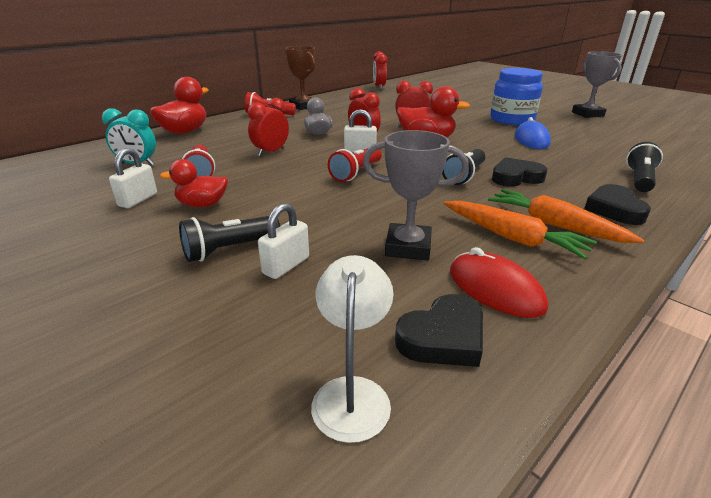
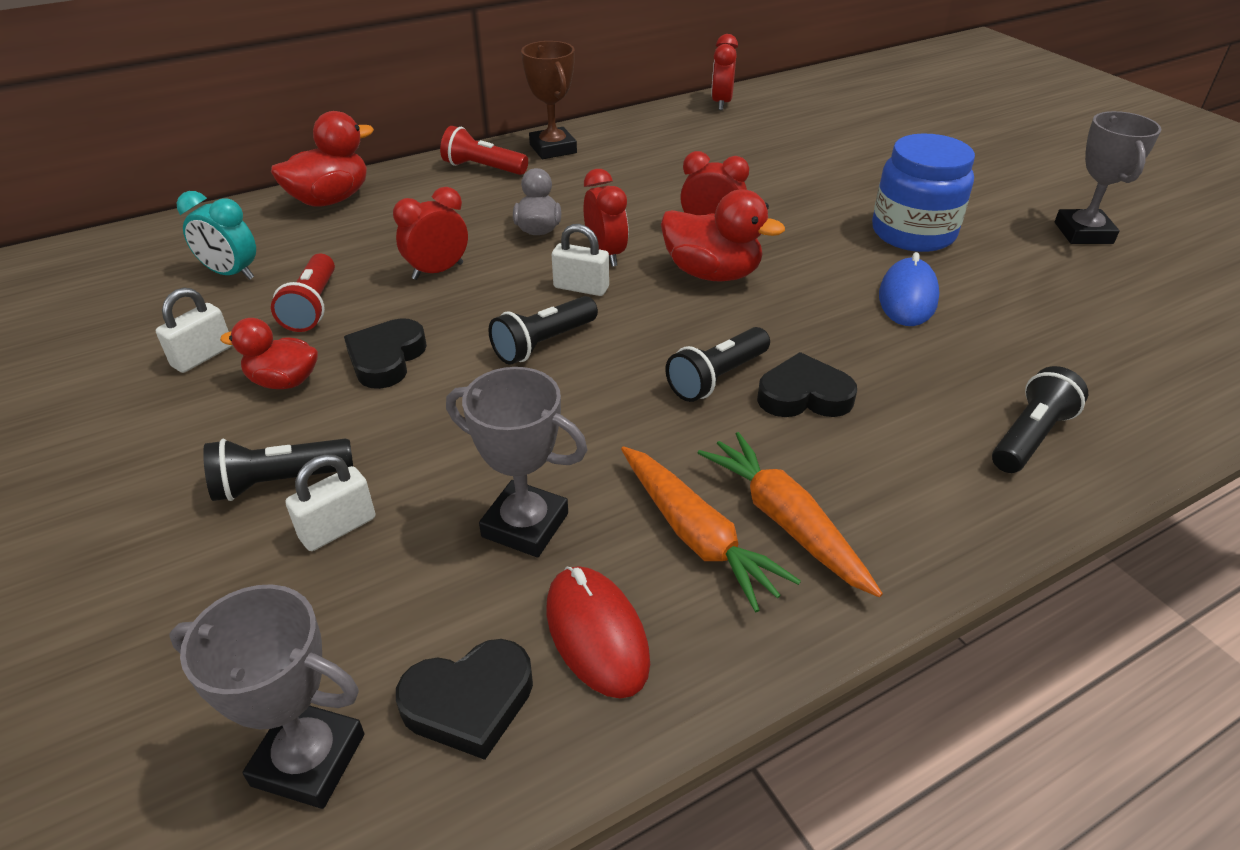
camera: 15 degrees right, 10 degrees up
(352, 393) = (308, 760): white lamp -> grey trophy
(356, 173) = (543, 343): red flashlight -> black flashlight
(614, 209) = (919, 503): black heart -> black heart (386, 358)

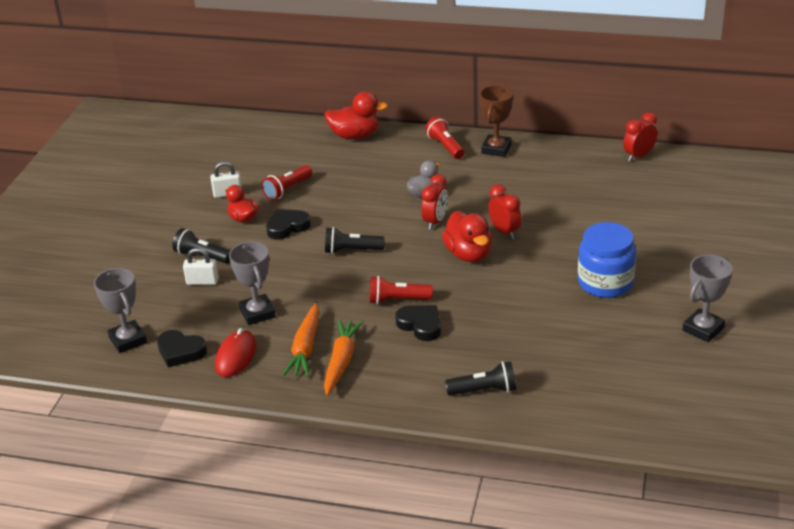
camera: 45 degrees right, 5 degrees down
(231, 274) = (275, 159): turquoise clock -> none
(437, 271) = (354, 196): red clock -> none
(581, 288) = (401, 233): white padlock -> none
(717, 378) = (397, 300): black flashlight -> red flashlight
(908, 297) = (540, 311): blue mouse -> none

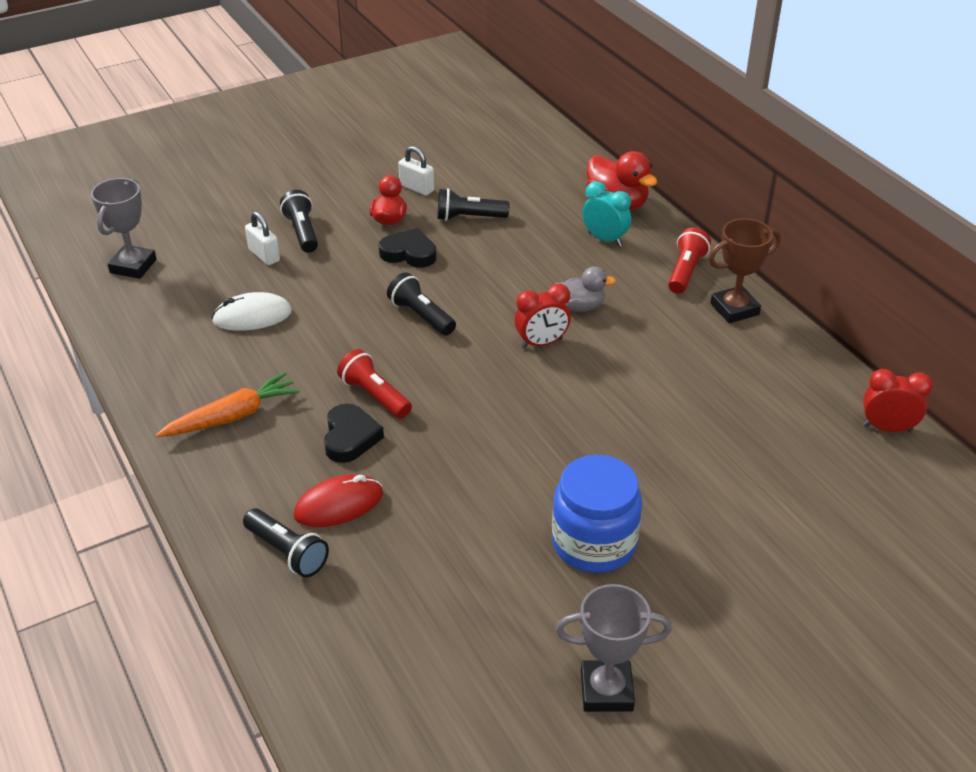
camera: 45 degrees right, 5 degrees up
(180, 351) = (146, 306): black heart -> none
(236, 356) = (172, 343): red mouse -> red mouse (339, 505)
(257, 313) = (252, 316): grey trophy -> white mouse
(287, 190) = (469, 217): red flashlight -> black flashlight
(305, 348) = (229, 380): orange carrot -> none
(379, 156) = (604, 239): none -> turquoise clock
(468, 254) = (514, 401): red duck -> none
(504, 232) = (589, 404): red clock -> none

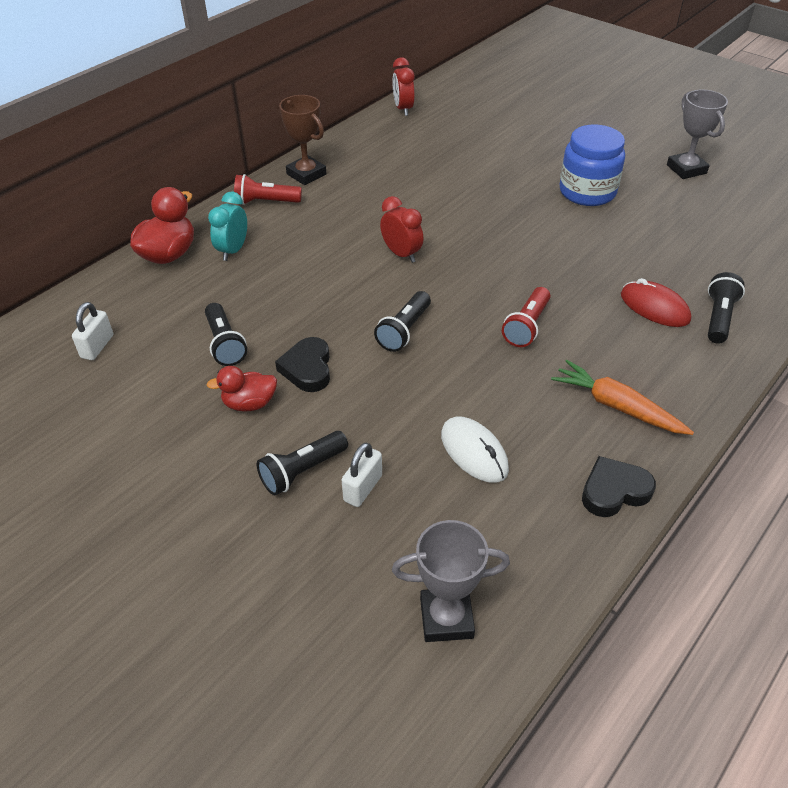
camera: 110 degrees left, 5 degrees up
(350, 437) = (584, 324): black heart -> black heart (614, 491)
(416, 188) = (176, 401): white padlock -> white padlock (97, 346)
(580, 307) = (342, 245): grey duck -> none

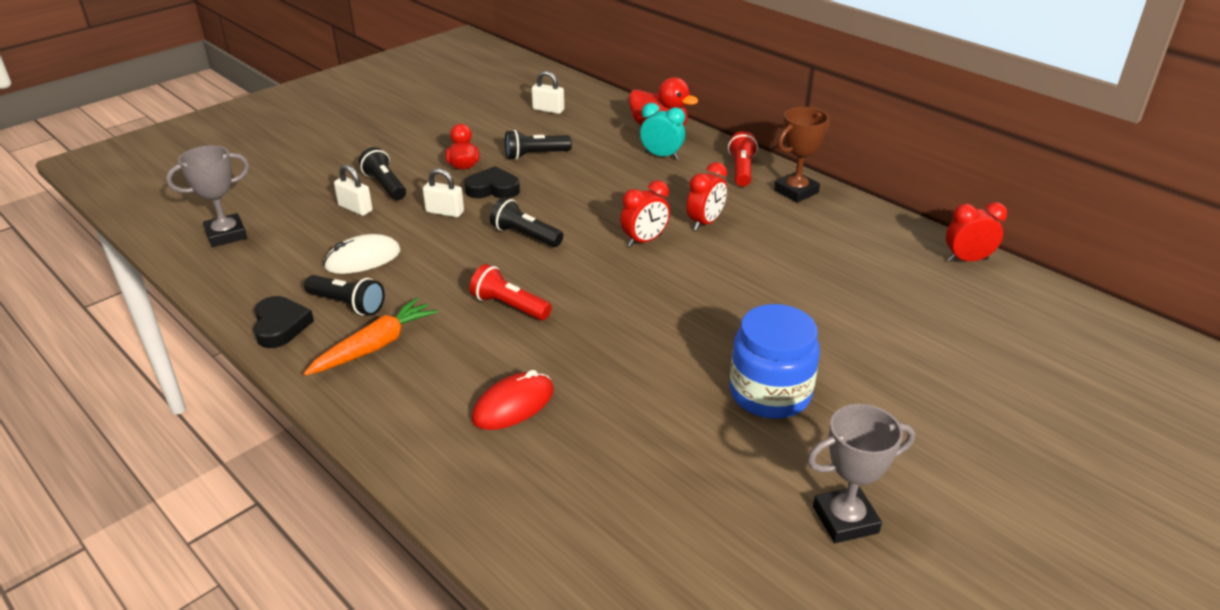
camera: 95 degrees right, 10 degrees down
(363, 401) = (445, 212): none -> white padlock
(365, 221) = (705, 223): none -> red clock
(446, 618) = (226, 235): grey trophy -> grey trophy turned 60 degrees clockwise
(718, 318) = (478, 457): black flashlight -> black flashlight (347, 304)

